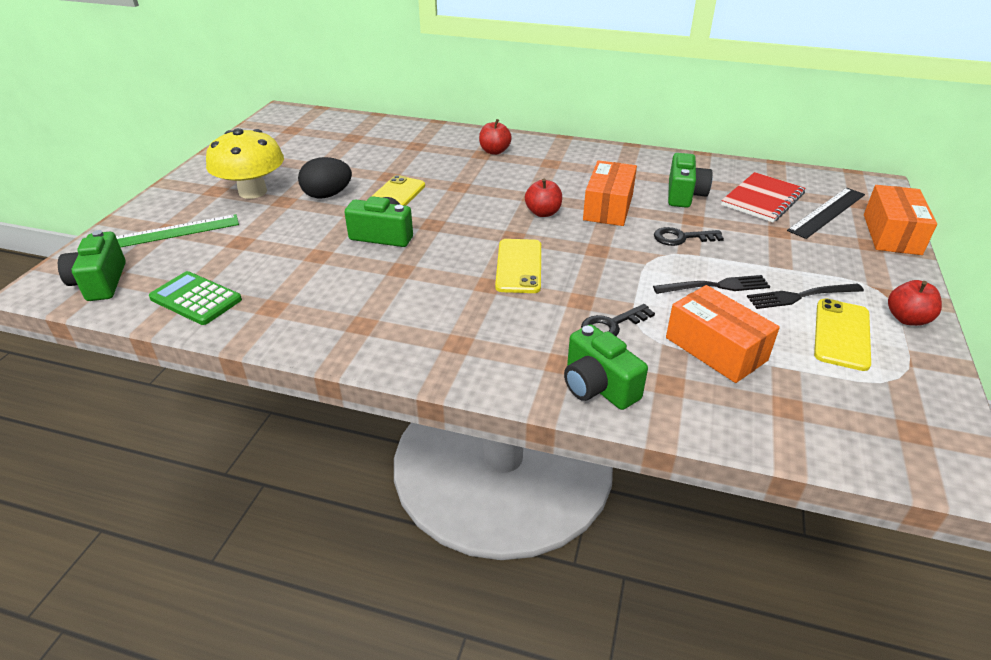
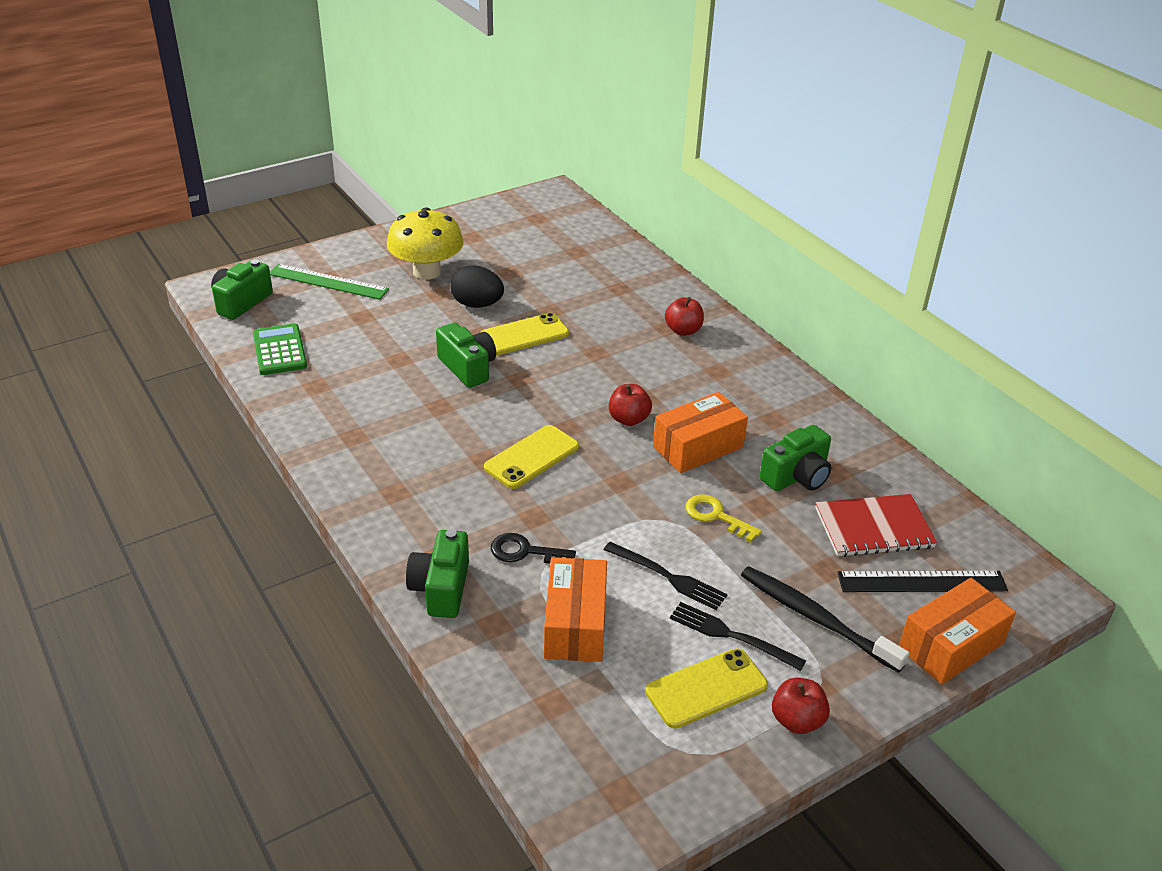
camera: 40 degrees right, 0 degrees up
(682, 238) = (716, 516): black key -> yellow key
(820, 260) = (816, 619): none -> black toothbrush

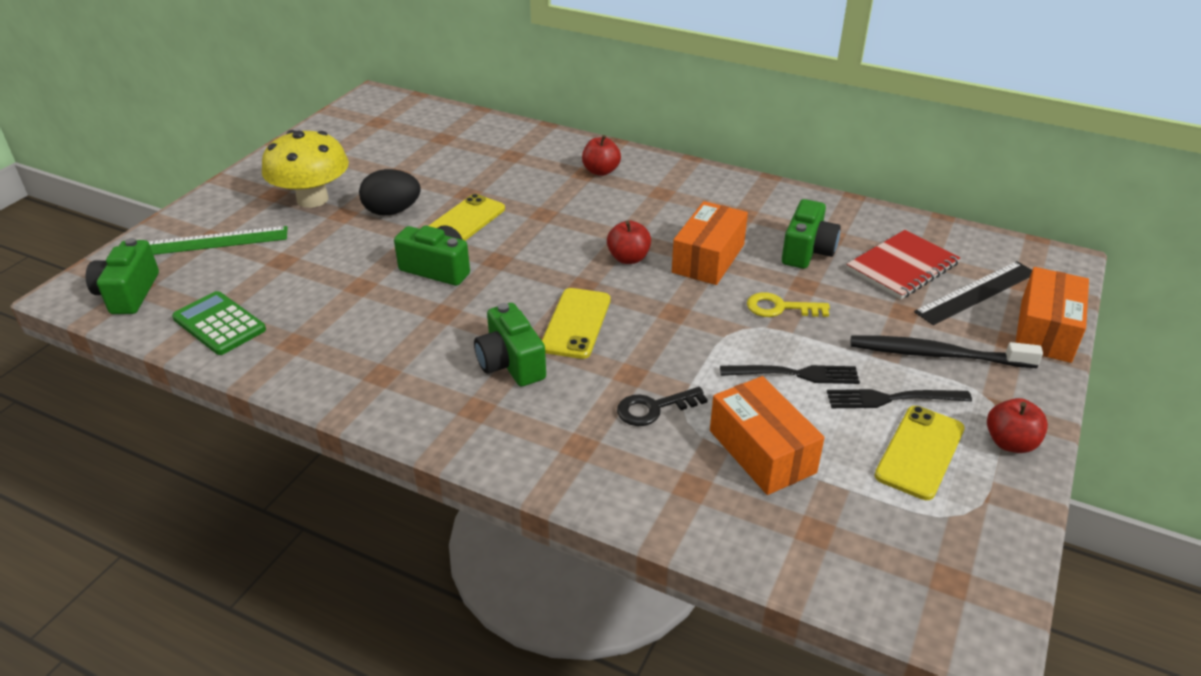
camera: 30 degrees left, 0 degrees up
(441, 588) = (611, 478): green camera -> green camera (510, 363)

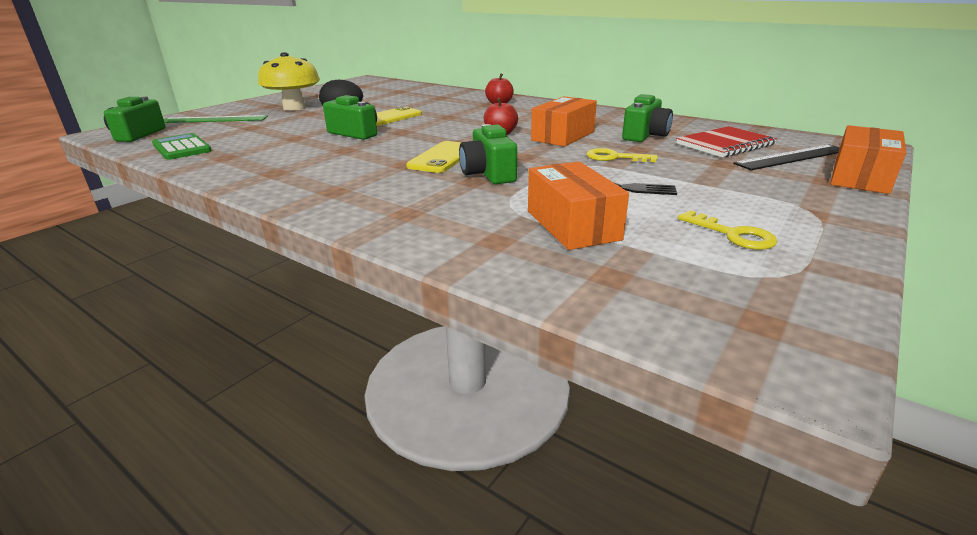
camera: 10 degrees right, 10 degrees down
(510, 363) = (378, 172): green camera -> green camera (488, 174)
(654, 408) = (484, 198): black key -> none
(891, 399) = (707, 204): black fork -> none
(920, 452) = (732, 234): yellow phone -> yellow key
(937, 355) = (754, 184): black toothbrush -> none
(1010, 443) = (830, 234): red apple -> none

